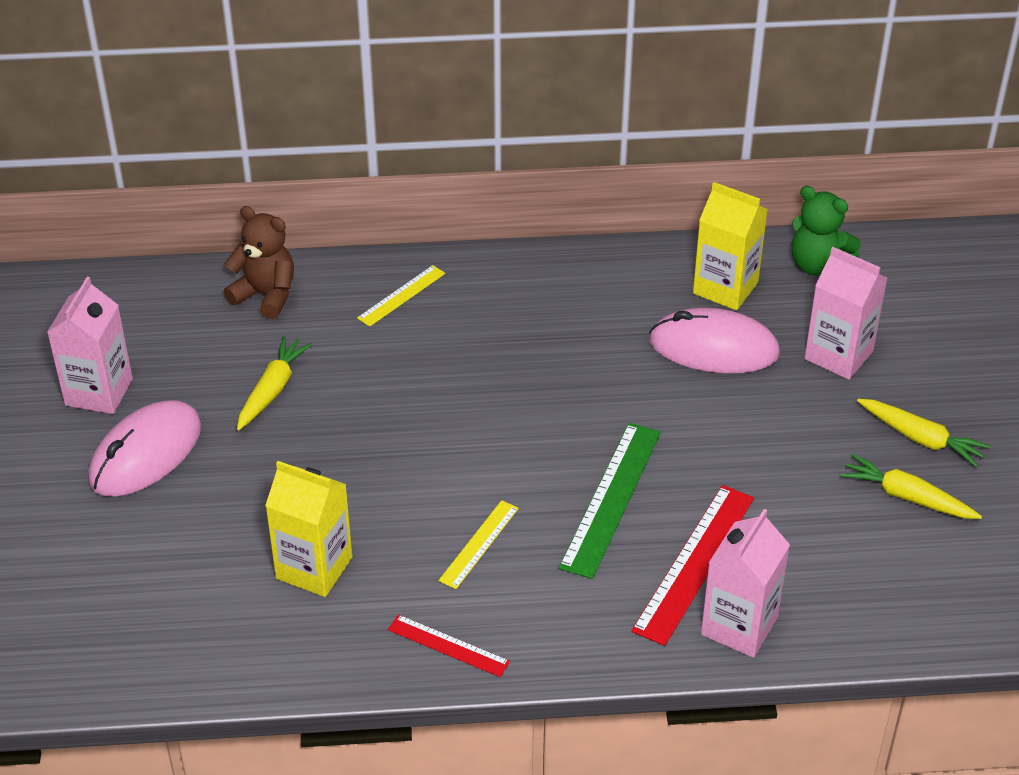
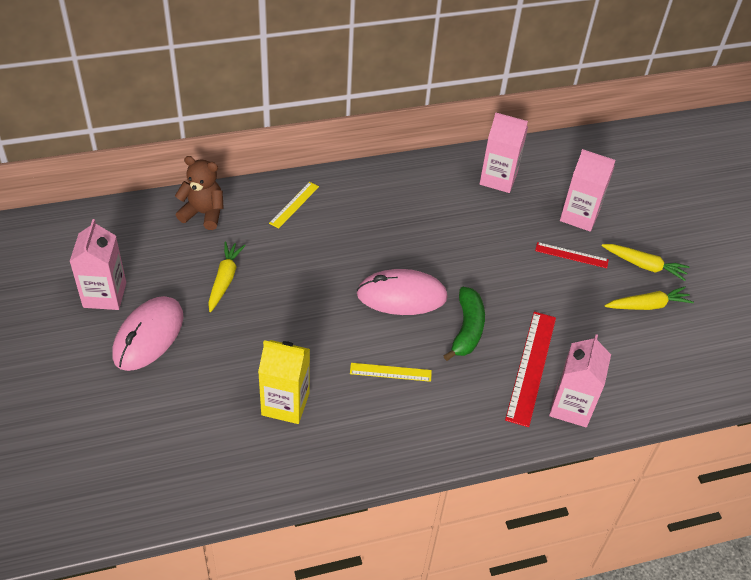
camera: 15 degrees left, 5 degrees up
(448, 646) = (389, 447): red ruler -> red ruler (571, 255)
(479, 544) = (390, 372): yellow ruler -> yellow ruler turned 75 degrees clockwise
(611, 498) = (467, 329): green ruler -> green banana
(714, 347) = (502, 219): pink mouse -> pink mouse (401, 296)
(725, 288) = (498, 179): yellow carton -> pink carton
(817, 265) = (549, 158): green teddy bear -> none
(907, 497) = (647, 305): yellow carrot -> yellow carrot turned 150 degrees clockwise

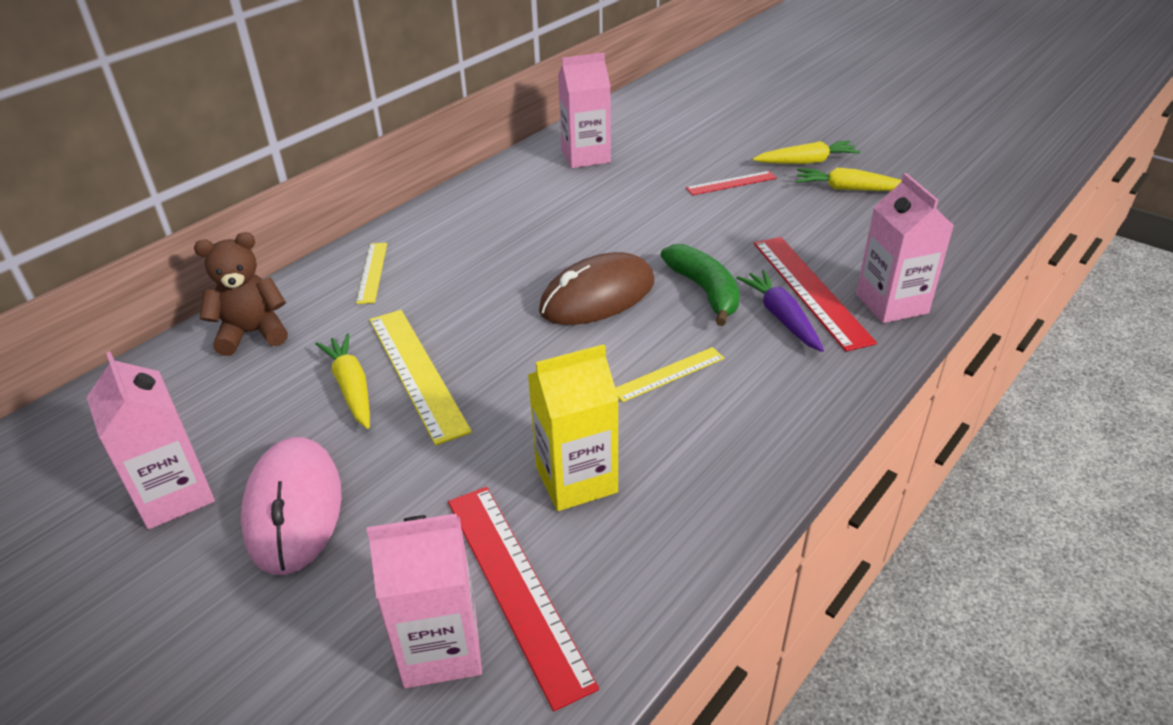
camera: 30 degrees left, 10 degrees down
(210, 441) = (516, 587): none -> red ruler
(263, 290) = (417, 372): none -> yellow ruler
(401, 296) = (597, 296): pink mouse -> brown mouse
(492, 375) = (781, 317): none -> purple carrot
(579, 216) = (700, 151): pink carton -> pink carton (440, 648)
(647, 305) = (849, 189): yellow carrot -> yellow carrot turned 120 degrees counterclockwise

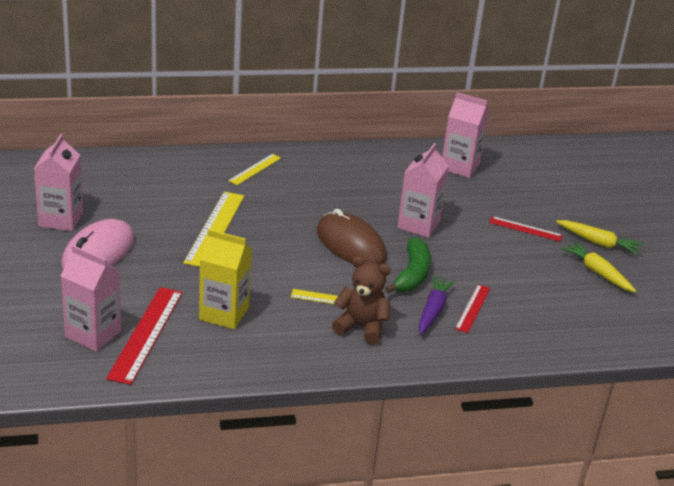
camera: 35 degrees right, 5 degrees down
(252, 333) = (165, 168): brown teddy bear -> brown teddy bear (361, 327)
(351, 388) = (178, 218): yellow carrot -> none
(597, 296) = (351, 244): brown mouse -> brown mouse turned 45 degrees clockwise
(810, 290) = (473, 308): red ruler -> red ruler, size x0.57
(891, 303) = (509, 341): pink carton -> pink carton (418, 224)

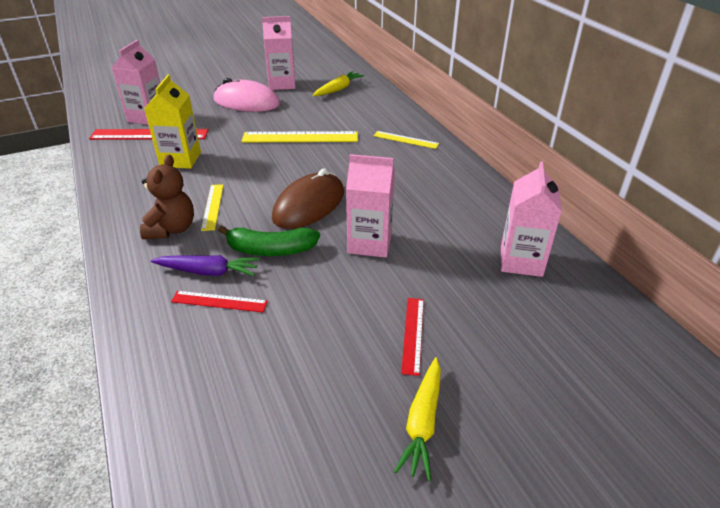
camera: 80 degrees right, 5 degrees up
(597, 272) = (339, 425): yellow carrot -> yellow carrot (338, 89)

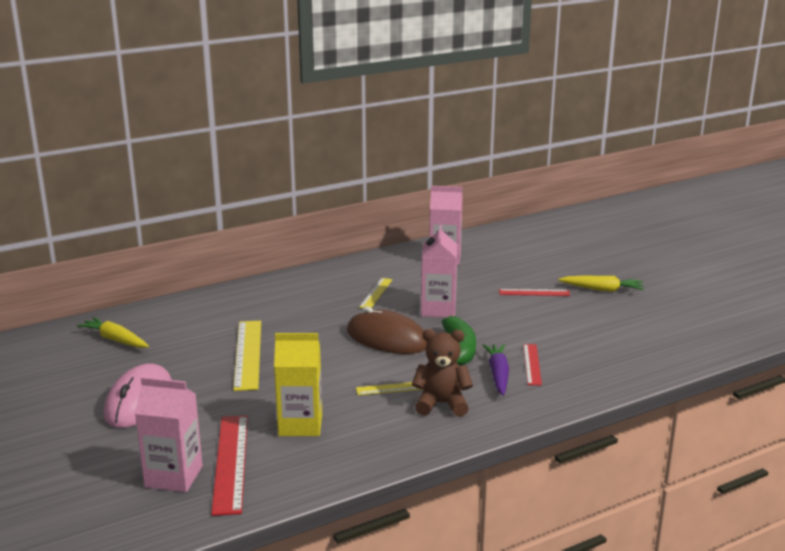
camera: 95 degrees left, 15 degrees down
(282, 84) = (83, 381): pink carton -> none
(405, 140) = (258, 298): yellow ruler -> yellow ruler (376, 293)

